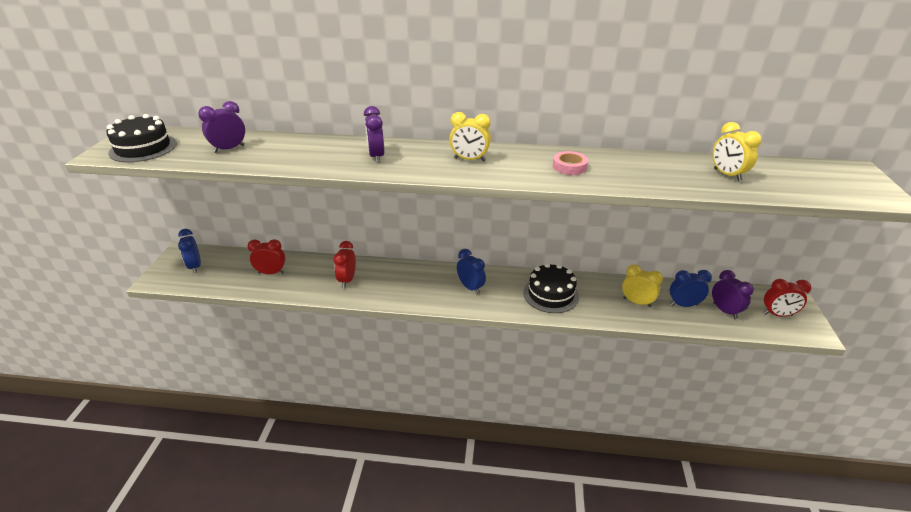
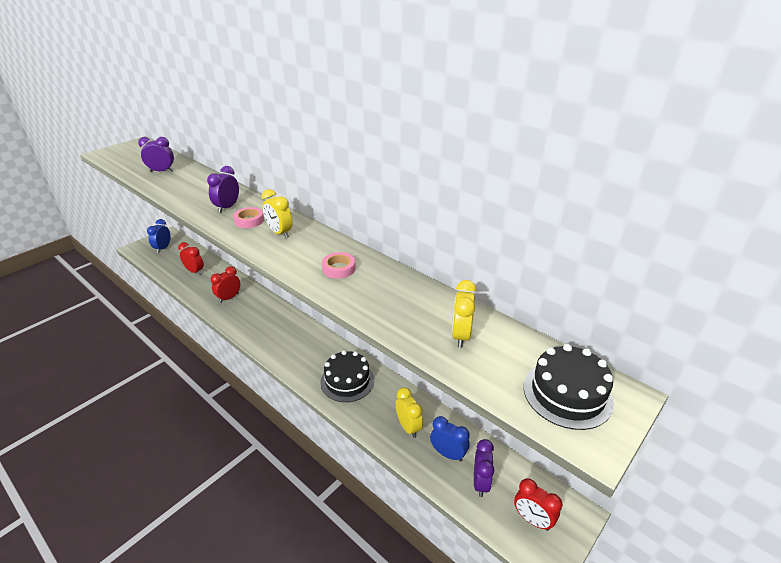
camera: 35 degrees right, 0 degrees up
(143, 148) = (125, 156): black cake -> black cake (567, 394)
(421, 160) = (249, 220): none -> pink tape
(470, 287) = (297, 344): blue clock -> none

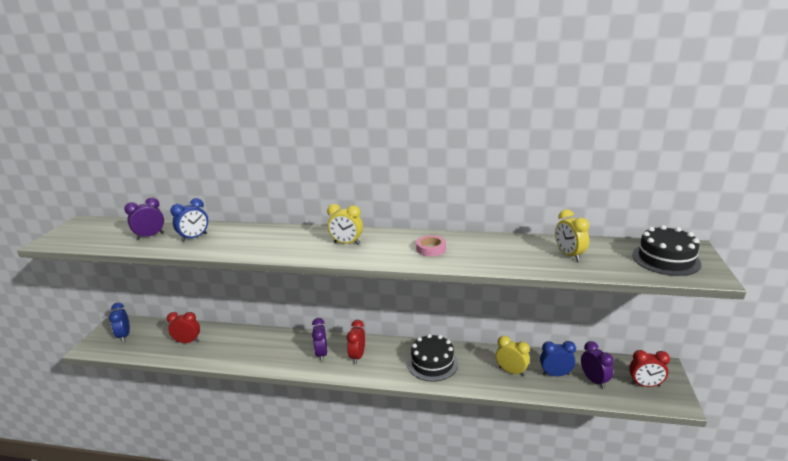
camera: 30 degrees left, 10 degrees down
(185, 184) = (194, 238): none -> blue clock
(227, 207) = (269, 241): purple clock -> purple clock (321, 354)
(229, 298) = (252, 348): red clock -> red clock (357, 356)
(249, 220) = (305, 244): pink tape -> none

